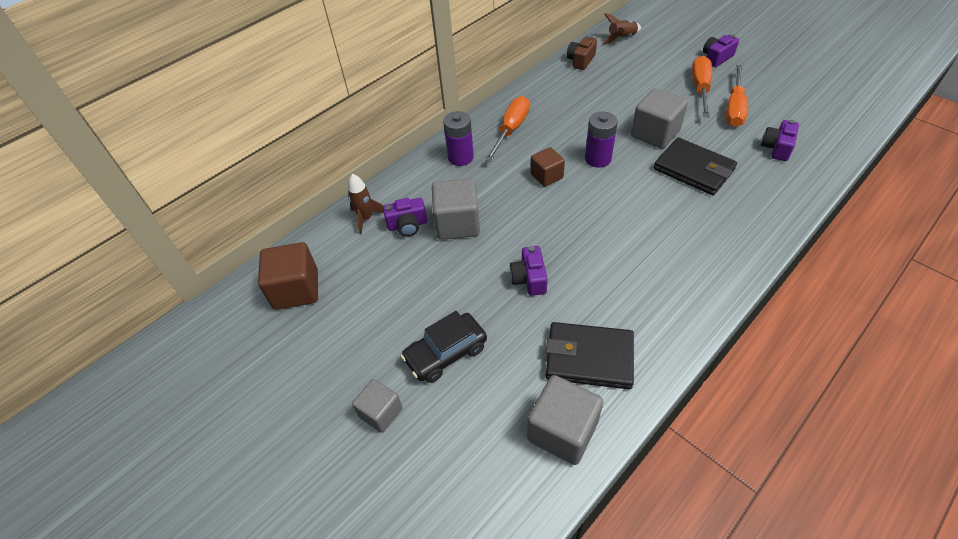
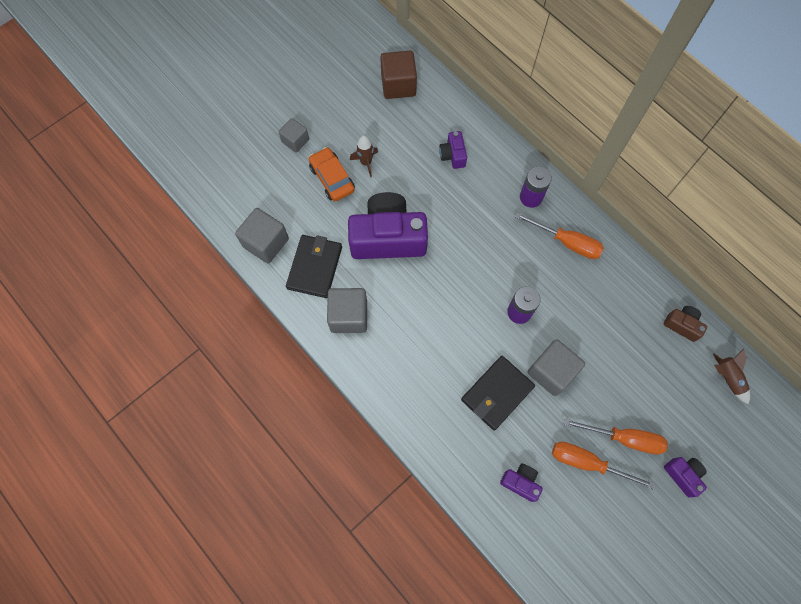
camera: 90 degrees right, 20 degrees up
(366, 218) = (463, 126): brown rocket -> brown rocket (366, 162)
(446, 353) = (332, 178): black car -> orange car
(457, 223) = (450, 191): grey cube -> grey cube (349, 316)
(529, 279) = (388, 237): purple camera -> purple camera, size x2.23
(546, 176) = (500, 265): brown cube -> none

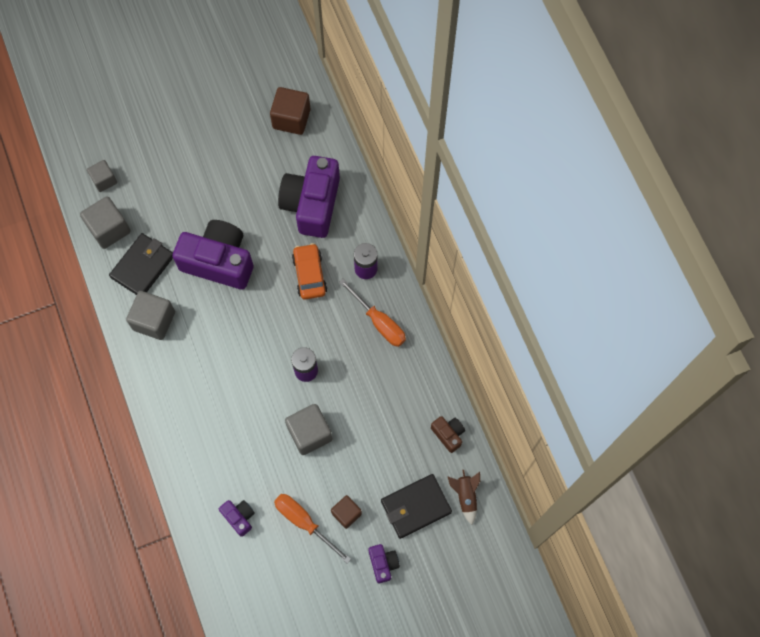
camera: 20 degrees right, 0 degrees up
(295, 141) = (174, 142): grey cube -> grey cube (104, 180)
(332, 178) = (192, 189): orange car -> orange car (309, 275)
(366, 162) = (229, 184): brown rocket -> none
(453, 155) = (312, 204): purple camera -> purple camera, size x2.23
(497, 393) = (253, 435): black wallet -> black wallet (415, 507)
(624, 438) = (346, 513): orange screwdriver -> brown cube

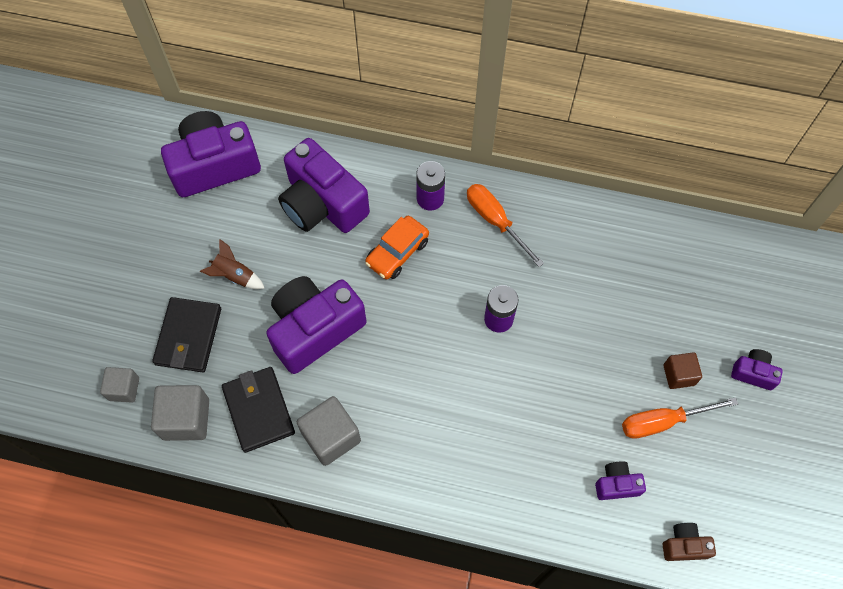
camera: 55 degrees left, 5 degrees down
(291, 119) = (214, 165): brown cube -> purple camera
(309, 275) = (397, 252): orange car -> orange car turned 75 degrees counterclockwise
(310, 433) = (569, 357): grey cube -> none
(379, 322) = (495, 221): orange screwdriver -> orange screwdriver turned 120 degrees counterclockwise
(415, 507) = (711, 307): black wallet -> black wallet (188, 336)
(448, 434) = (655, 232): brown camera -> brown camera (684, 545)
(465, 496) = (727, 256): brown rocket -> brown rocket (235, 276)

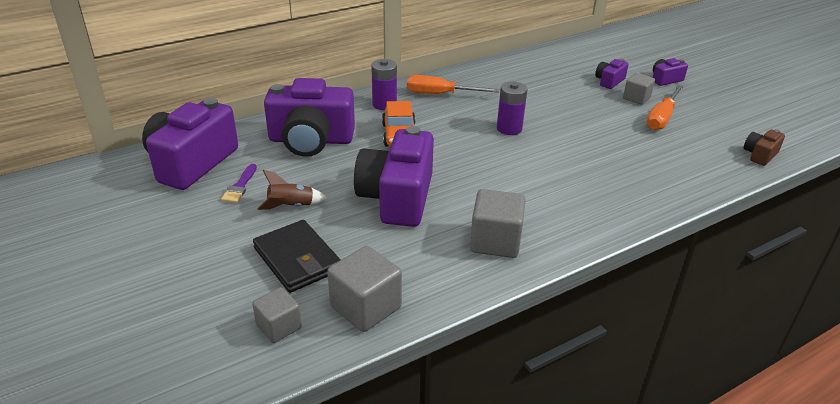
camera: 45 degrees left, 30 degrees down
(222, 222) = (240, 186): none -> purple brush
(258, 410) = (419, 263): black wallet -> none
(616, 484) = (687, 153): purple camera -> purple camera (609, 81)
(679, 375) = (636, 98): brown cube -> grey cube

